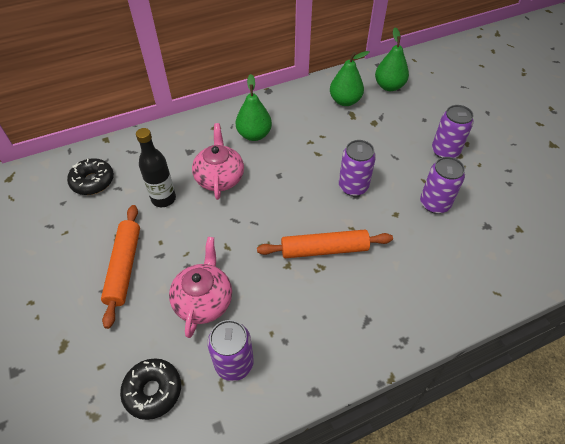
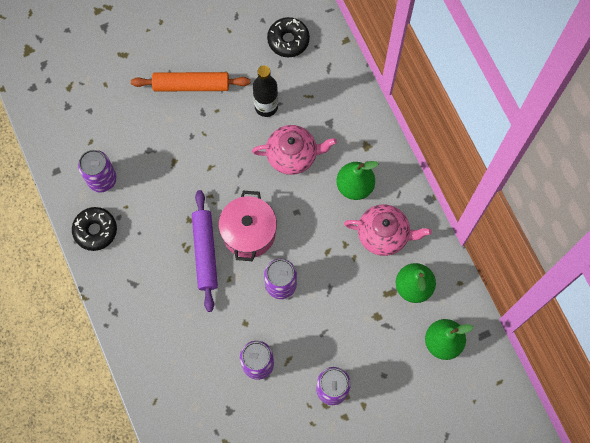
camera: 90 degrees right, 20 degrees up
(153, 391) = (84, 124): black donut -> black donut (95, 230)
(204, 300) = (157, 152): pink teapot -> pink teapot (384, 234)
(301, 212) = (249, 232): none -> pink pot
(324, 249) = (205, 252): orange rolling pin -> purple rolling pin

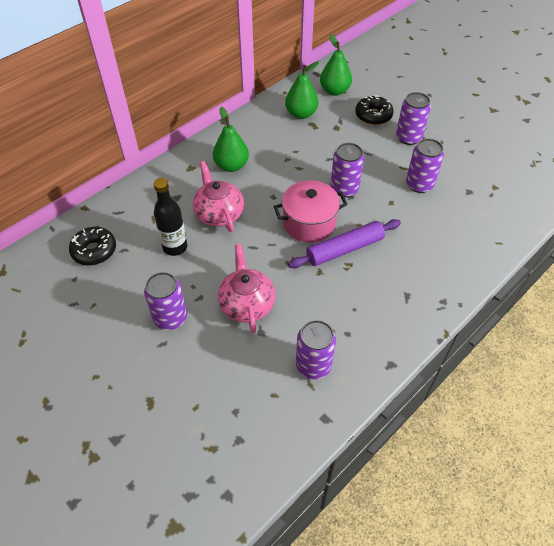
camera: 110 degrees left, 20 degrees down
(95, 230) = (373, 349): black donut -> black donut (373, 115)
(191, 85) = (170, 318): orange rolling pin -> purple can
(384, 234) = (267, 139): pink teapot -> pink teapot (247, 304)

